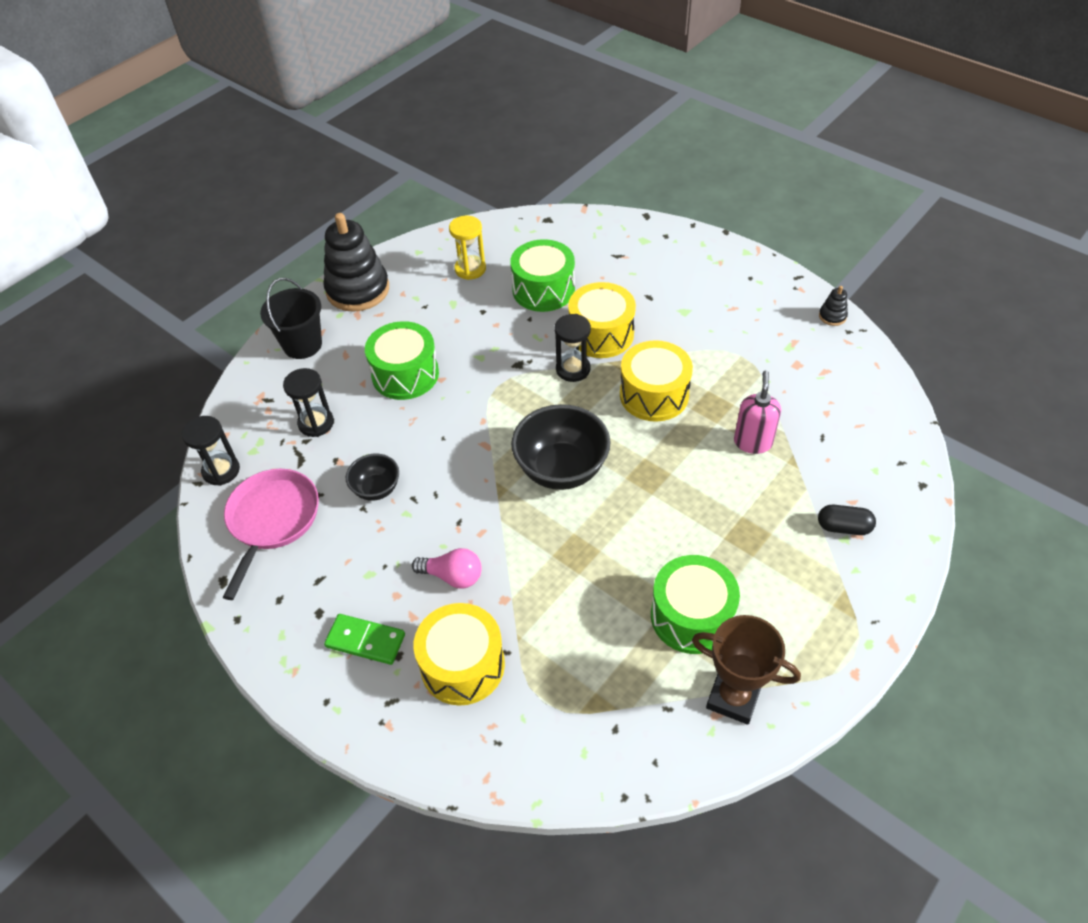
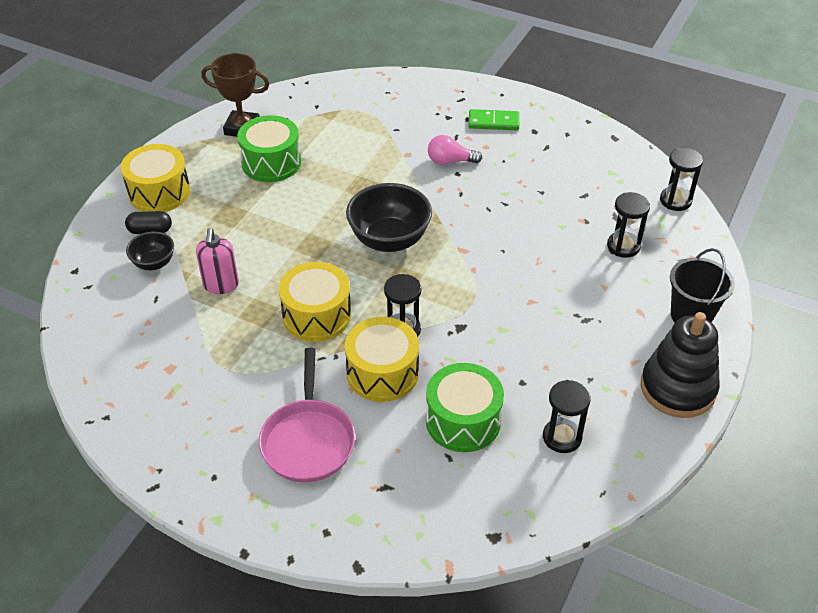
camera: 165 degrees right, 5 degrees down
(272, 520) = (607, 175): pink pan -> pink pan (308, 440)
(376, 489) = (538, 205): black bowl -> black bowl (154, 263)
(405, 374) = (568, 301): green drum -> none
(462, 665) = (423, 120): yellow drum -> yellow drum (159, 192)
(470, 269) = (562, 437): yellow hourglass -> black hourglass
(832, 316) = (121, 434): black stacking toy -> none

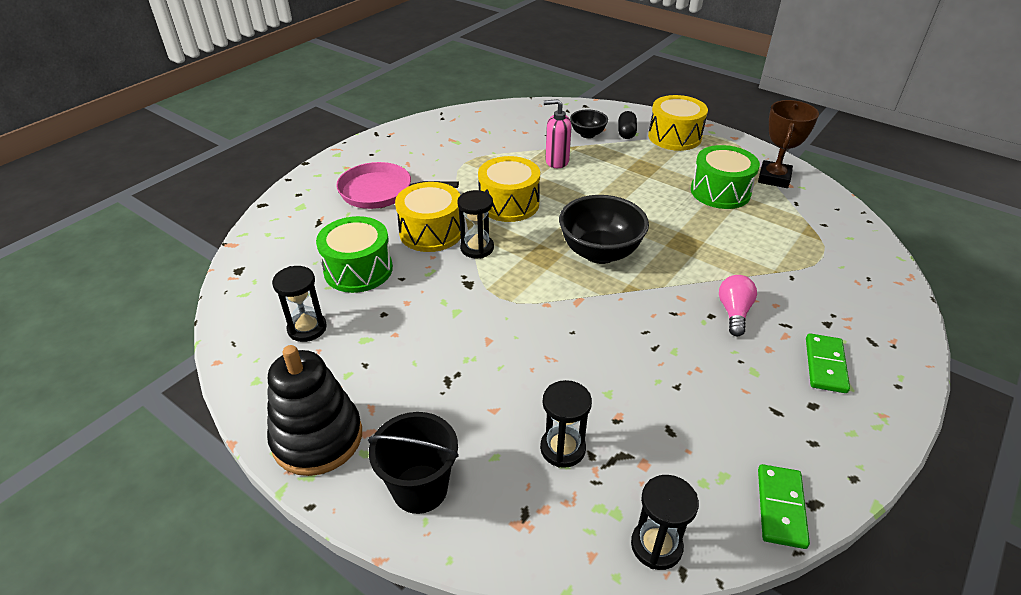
camera: 100 degrees right, 5 degrees down
(623, 150) = (780, 507): none -> green domino

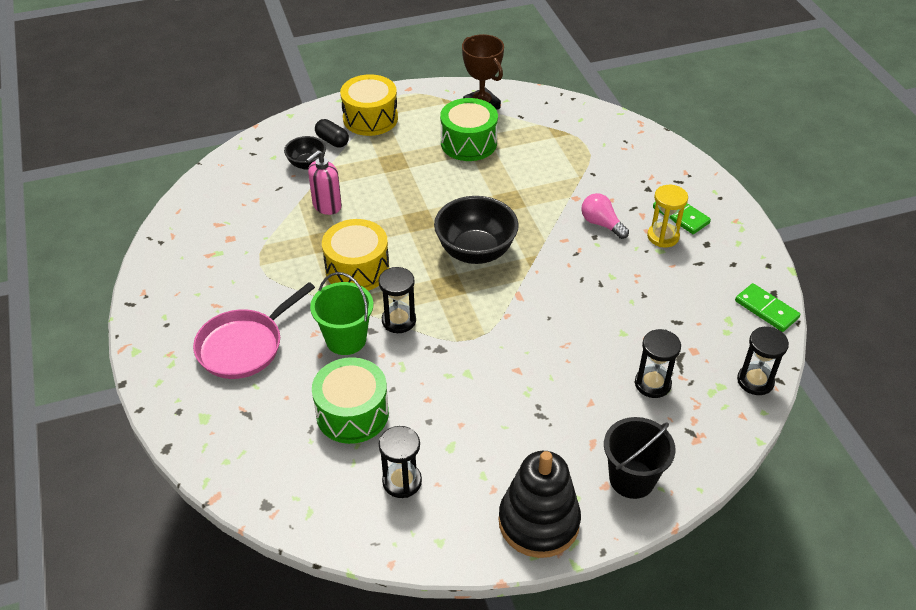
camera: 55 degrees left, 5 degrees up
(431, 232) = (346, 339): yellow drum -> green bucket
(776, 364) = (663, 236): none -> yellow hourglass

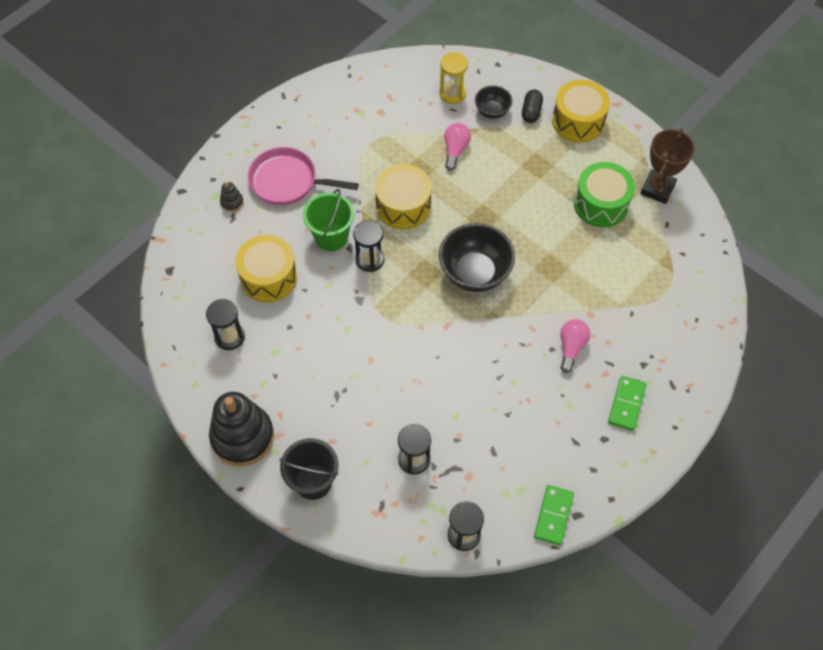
camera: 60 degrees right, 15 degrees up
(226, 406) = (232, 202): none -> black stacking toy
(327, 206) = (455, 150): pink soap dispenser -> pink light bulb
(352, 413) = (268, 277): green drum -> yellow drum
(663, 236) = (589, 401): yellow hourglass -> yellow hourglass (452, 94)

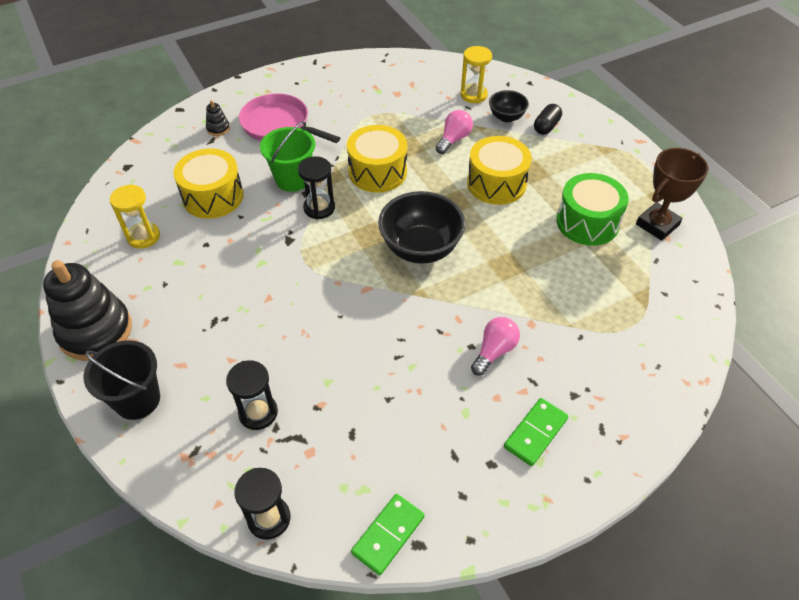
camera: 20 degrees right, 10 degrees down
(229, 337) = (143, 237): black hourglass -> yellow hourglass
(578, 121) = (592, 145): yellow drum -> yellow drum (496, 183)

